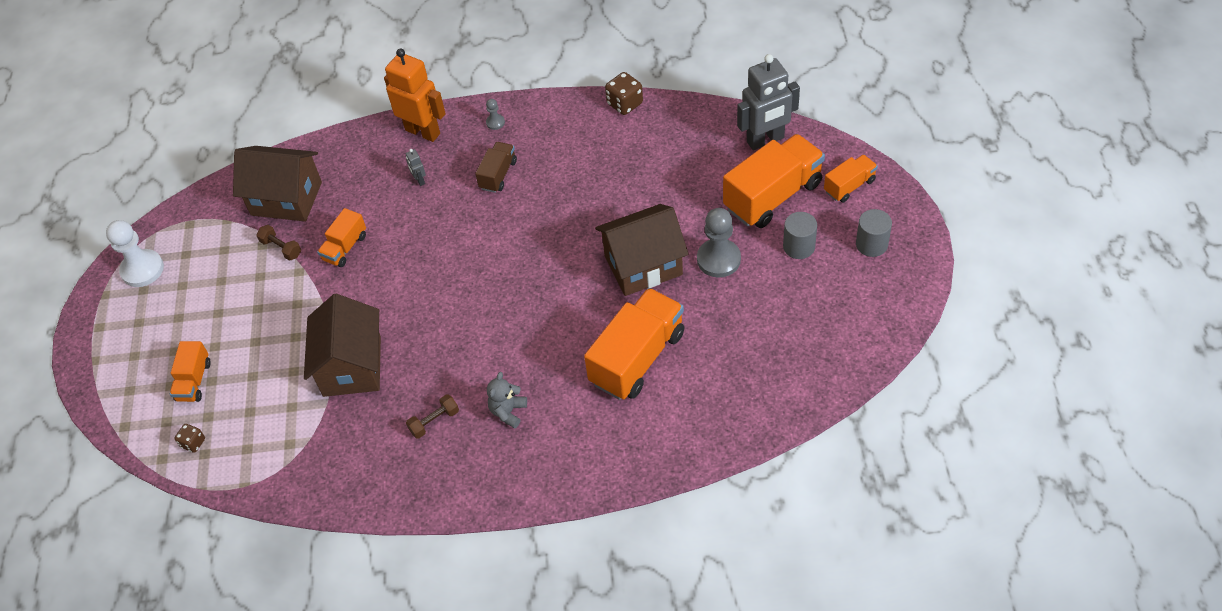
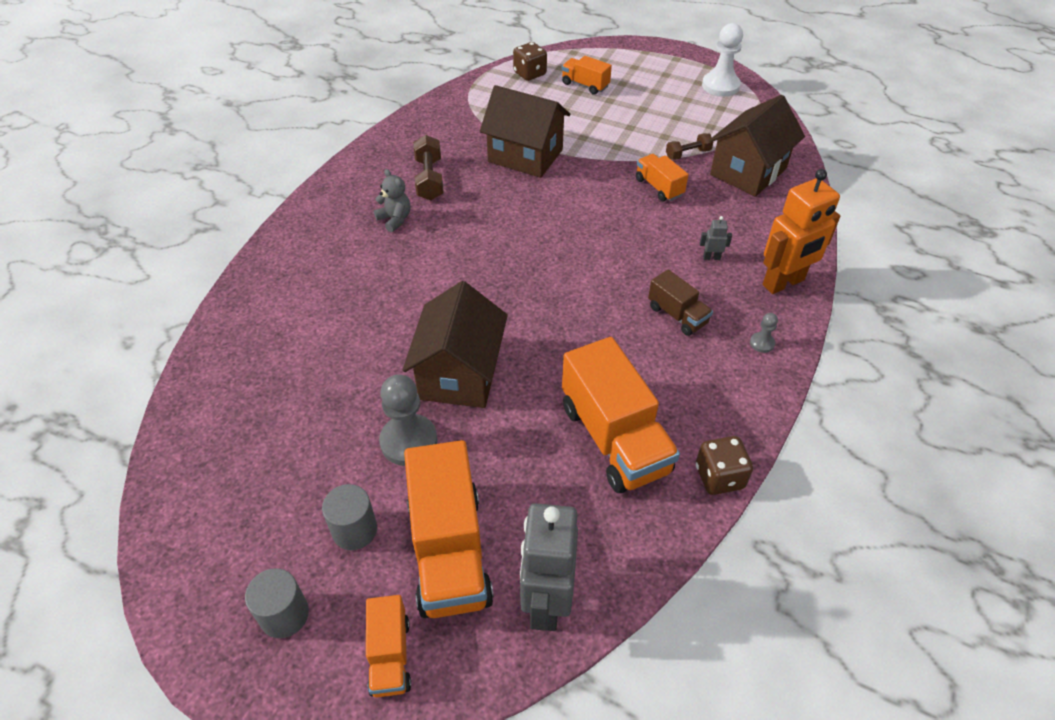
camera: 115 degrees right, 5 degrees down
(193, 443) = (530, 74): brown dice -> brown dice, size x1.64
(434, 421) = (429, 179): brown dumbbell -> brown dumbbell, size x1.54
(637, 358) = (360, 318): orange truck -> orange truck (614, 438)

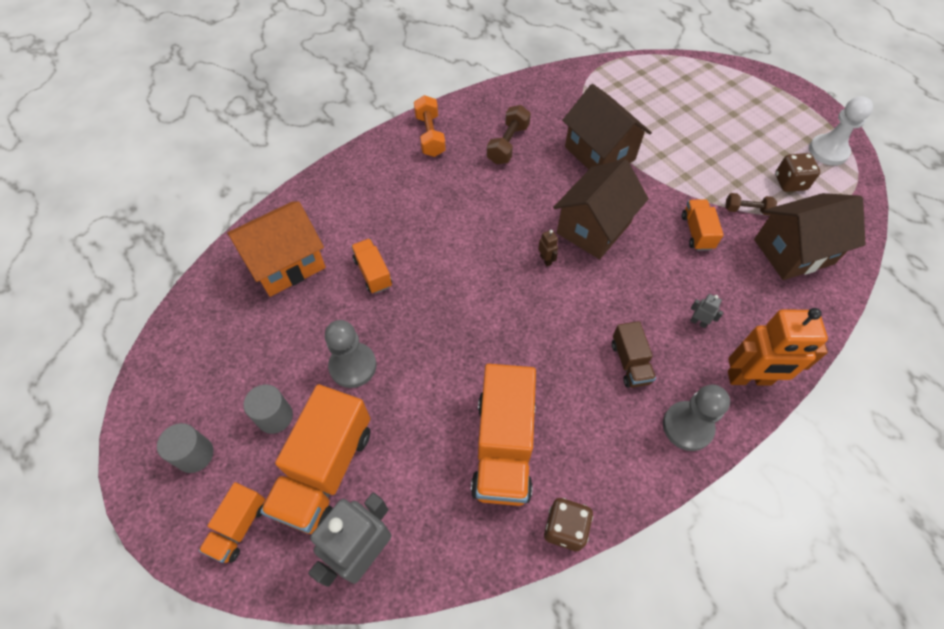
camera: 30 degrees right, 10 degrees up
(261, 380) = (286, 264): none -> orange house
(340, 200) = (430, 135): none -> orange dumbbell
(395, 219) = (459, 170): grey teddy bear -> none
(460, 374) = (423, 328): brown house -> brown house (593, 228)
(530, 74) = (655, 74): brown dice -> brown dice (790, 182)
(539, 263) = (546, 260): none -> brown robot
(585, 85) = (697, 103): orange truck -> orange truck (373, 273)
(762, 343) = (687, 426): grey pawn -> grey pawn, size x2.12

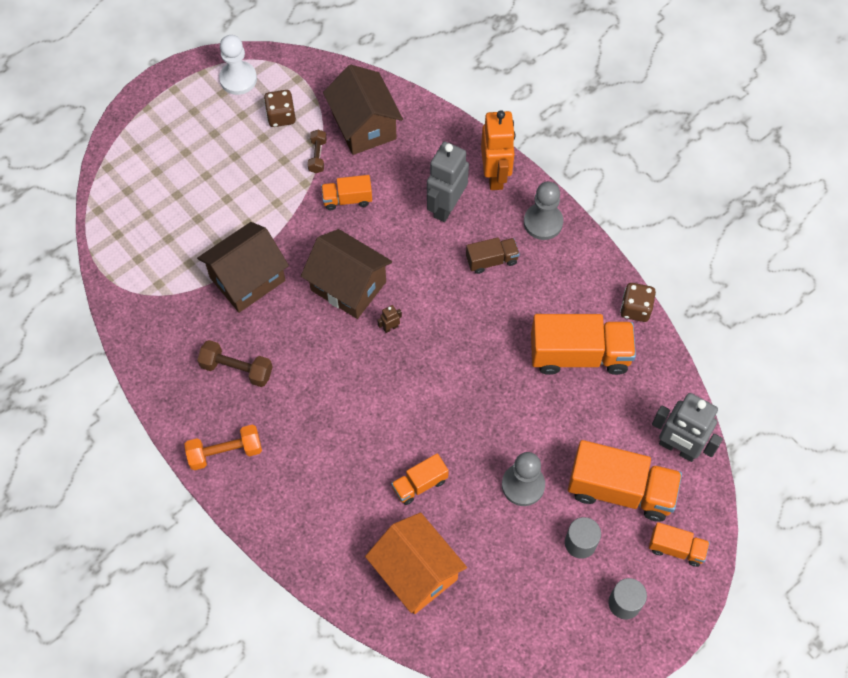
camera: 95 degrees left, 5 degrees up
(698, 322) = (446, 206): grey robot -> grey robot, size x2.49

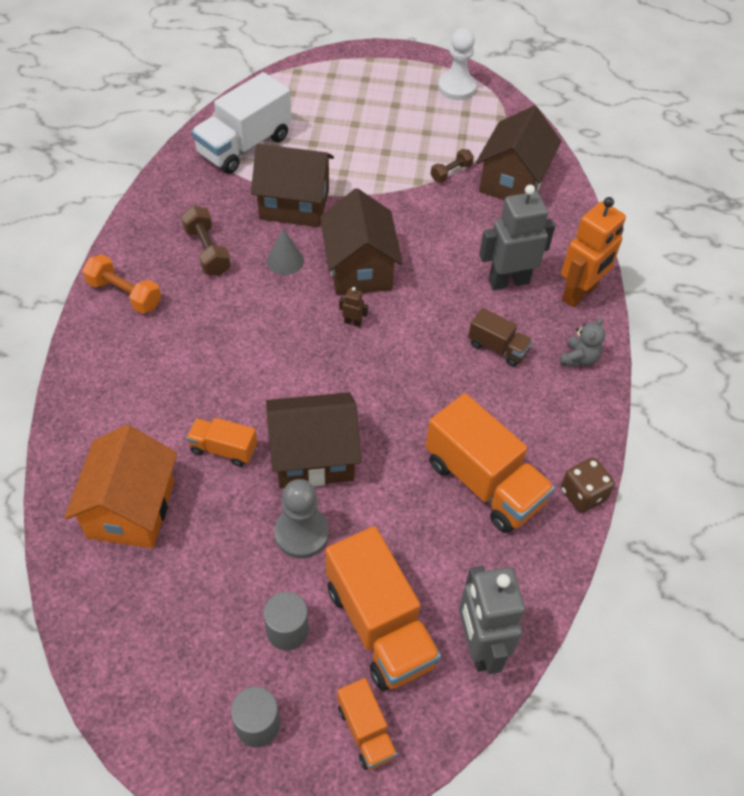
camera: 45 degrees right, 10 degrees down
(153, 265) = (244, 146): none -> white truck
(281, 116) = (457, 130): brown dice -> none
(295, 326) = (285, 261): none -> grey cone
(347, 199) = (436, 215): orange truck -> none
(474, 435) = (313, 457): none -> brown house
(543, 222) = (579, 358): grey pawn -> grey teddy bear

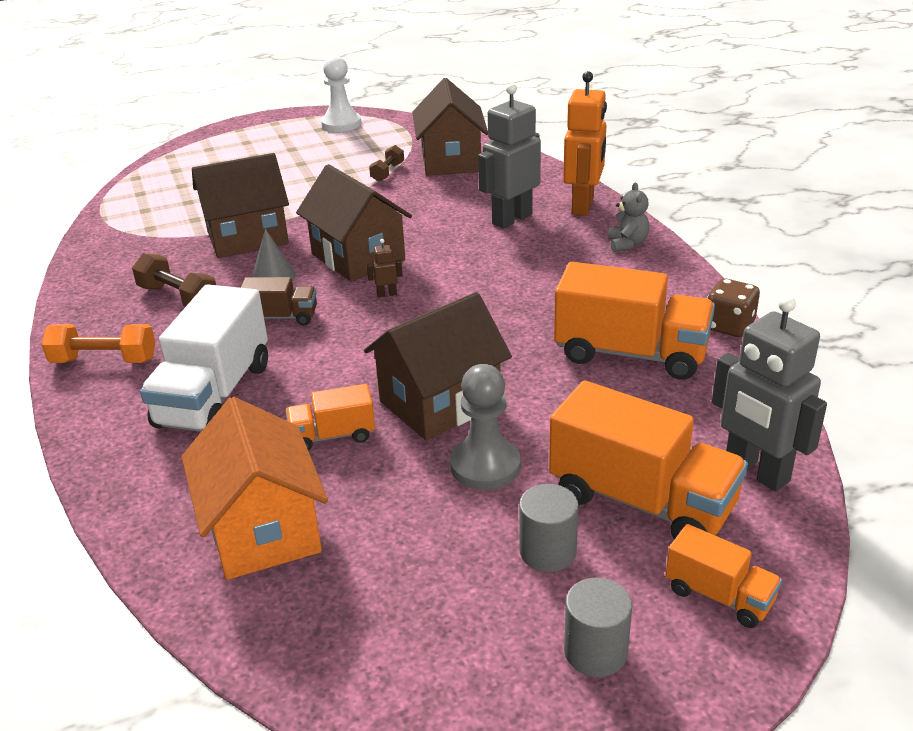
camera: 25 degrees left, 20 degrees down
(244, 146) = (156, 216): white truck -> white truck (214, 395)
(497, 348) = (546, 262): brown truck -> brown truck (282, 317)

